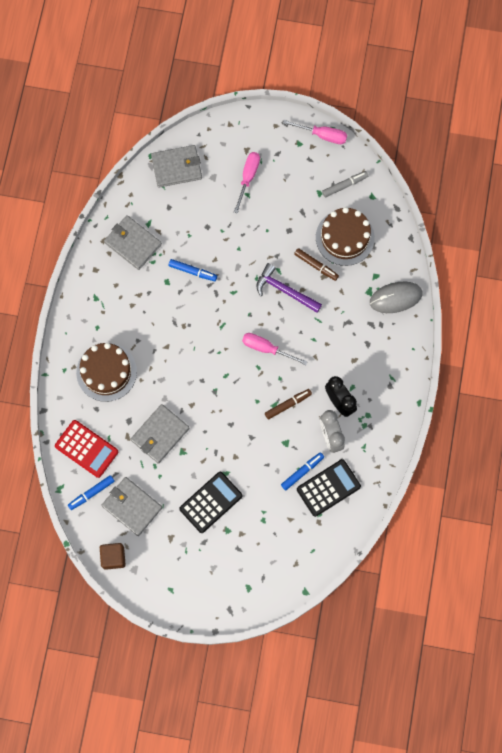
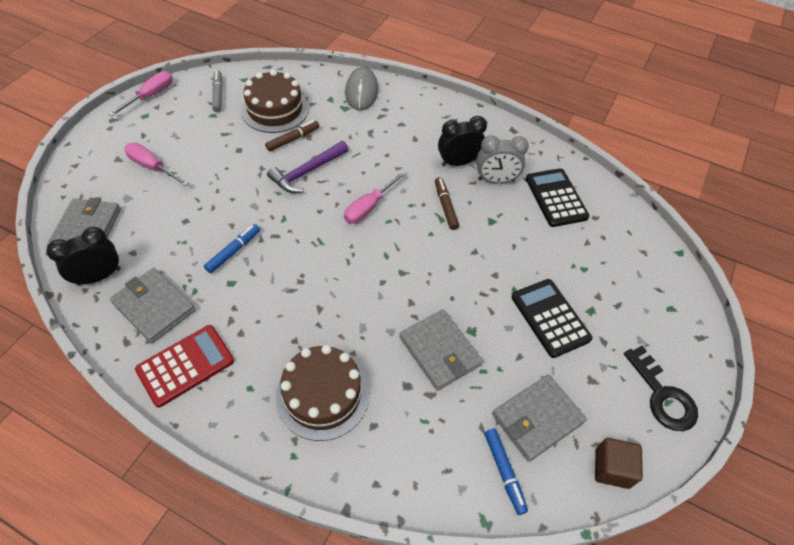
camera: 75 degrees left, 20 degrees down
(86, 449) = (431, 459): red calculator -> red calculator (185, 365)
(133, 243) = (154, 306): grey wallet -> grey wallet turned 75 degrees clockwise
(143, 197) = (99, 276): none -> black clock
(174, 585) = (662, 396): none -> black key
(302, 472) = (531, 215): blue marker -> none

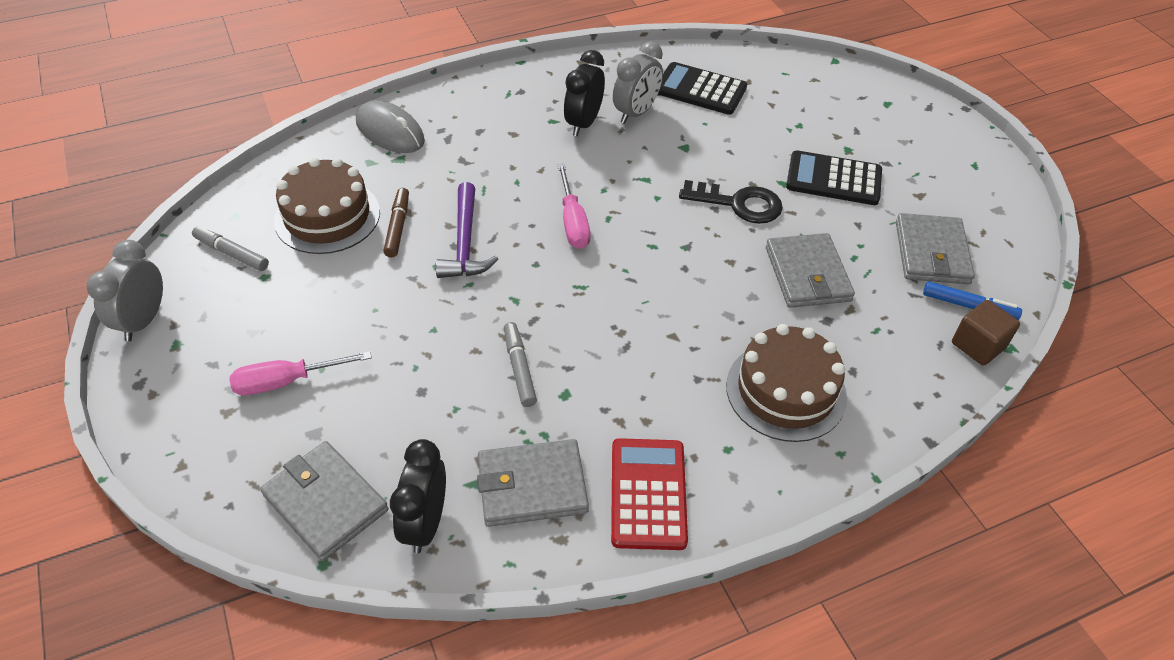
camera: 50 degrees left, 5 degrees down
(151, 96) = (143, 321): pink screwdriver -> grey clock
(233, 251) = (519, 368): blue marker -> grey marker
(439, 351) = (807, 274): grey wallet -> grey wallet turned 75 degrees clockwise
(445, 206) = (632, 166): brown marker -> none
(612, 468) = (1012, 237): brown cube -> brown cube (978, 345)
(662, 396) = (967, 164): black key -> black key (739, 204)

